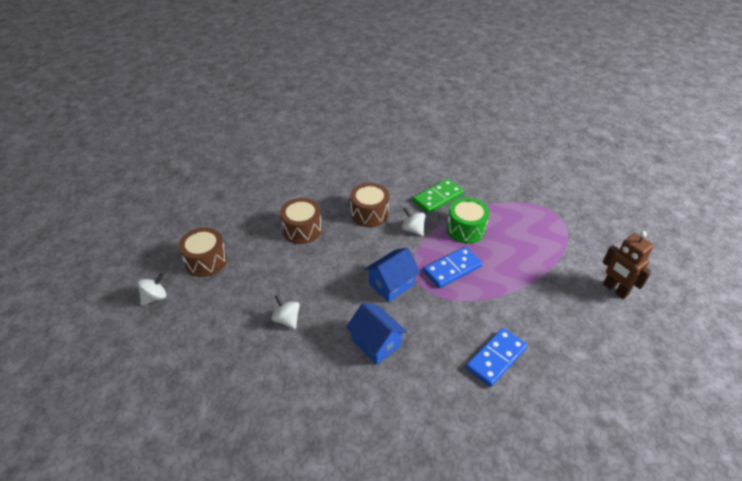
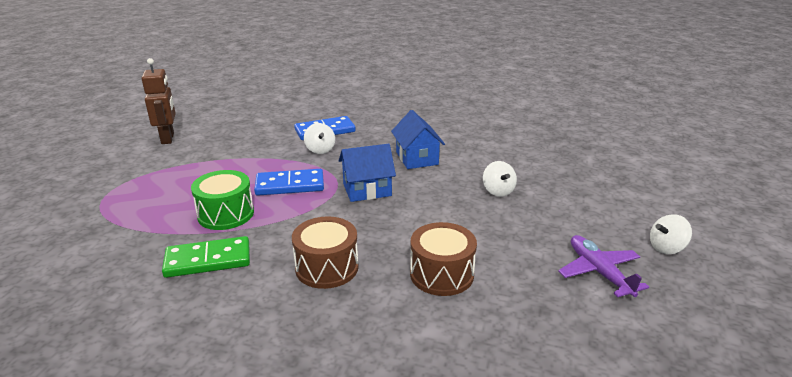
camera: 155 degrees left, 15 degrees down
(206, 261) = (599, 272): brown drum -> purple plane
(413, 229) = (289, 231): white spinning top -> white spinning top (320, 150)

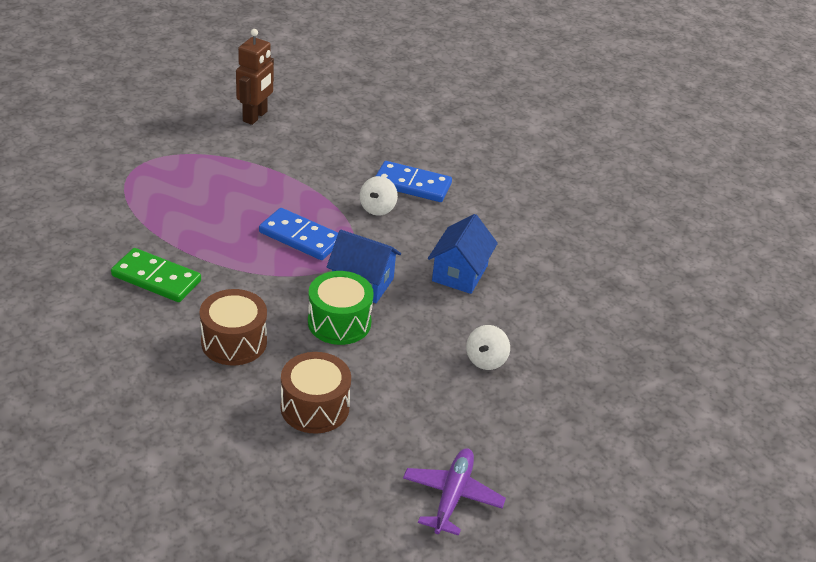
camera: 35 degrees right, 10 degrees up
(226, 214) = (215, 239): green drum -> green drum (339, 322)
(666, 248) = (557, 521): white spinning top -> none

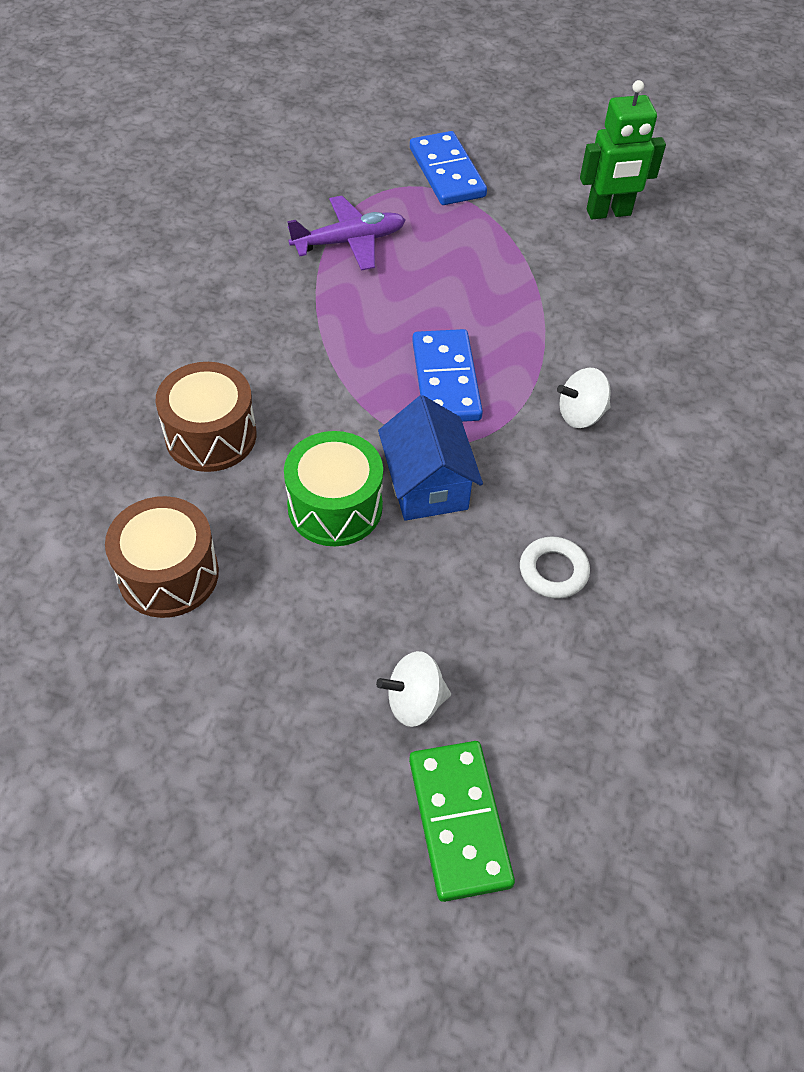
camera: 55 degrees right, 15 degrees up
(156, 278) = (249, 312): green domino -> green domino (459, 821)
(255, 116) = (609, 213): brown robot -> green robot
(412, 185) = (667, 419): blue domino -> blue domino (446, 172)
(452, 496) = (127, 815): purple plane -> purple plane (349, 242)
(460, 273) = (553, 571): blue house -> white ring

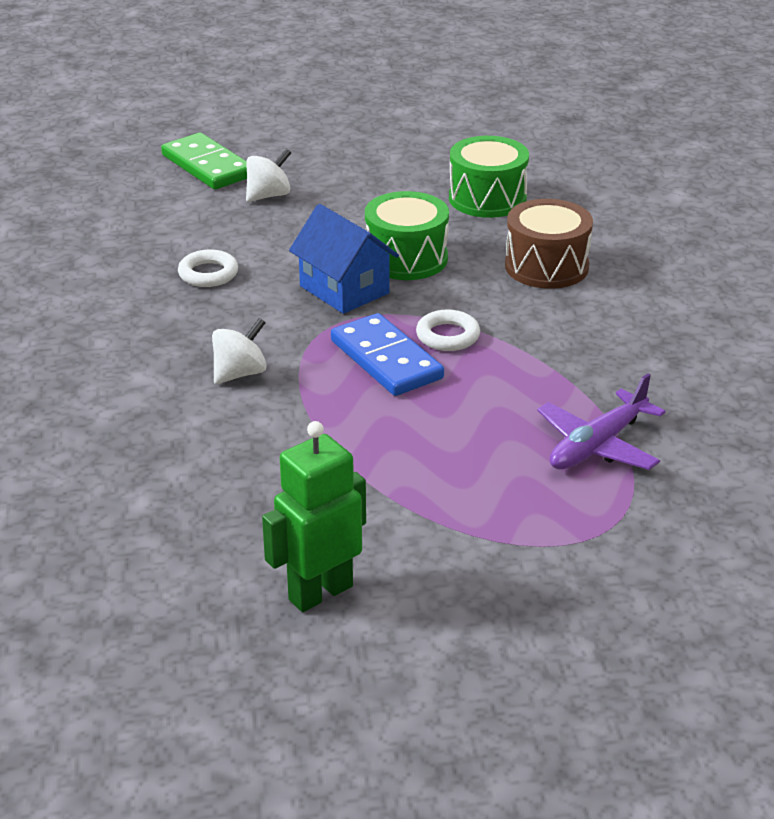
camera: 155 degrees right, 20 degrees down
(168, 574) = (487, 198): brown drum -> green drum
(374, 386) = (448, 336): none -> white ring
(446, 172) = (568, 570): blue domino -> none

